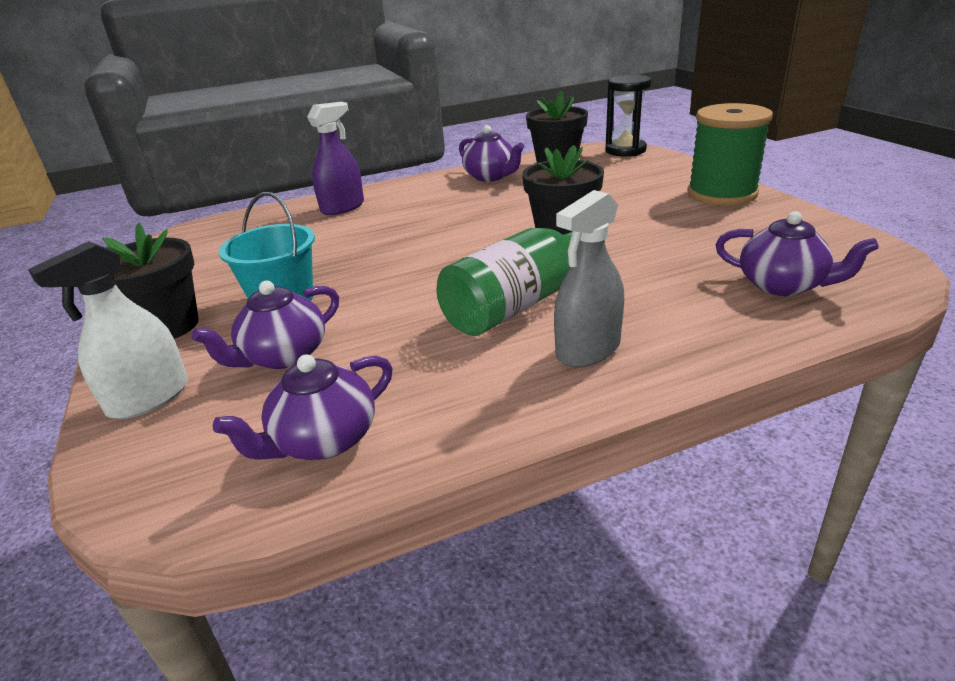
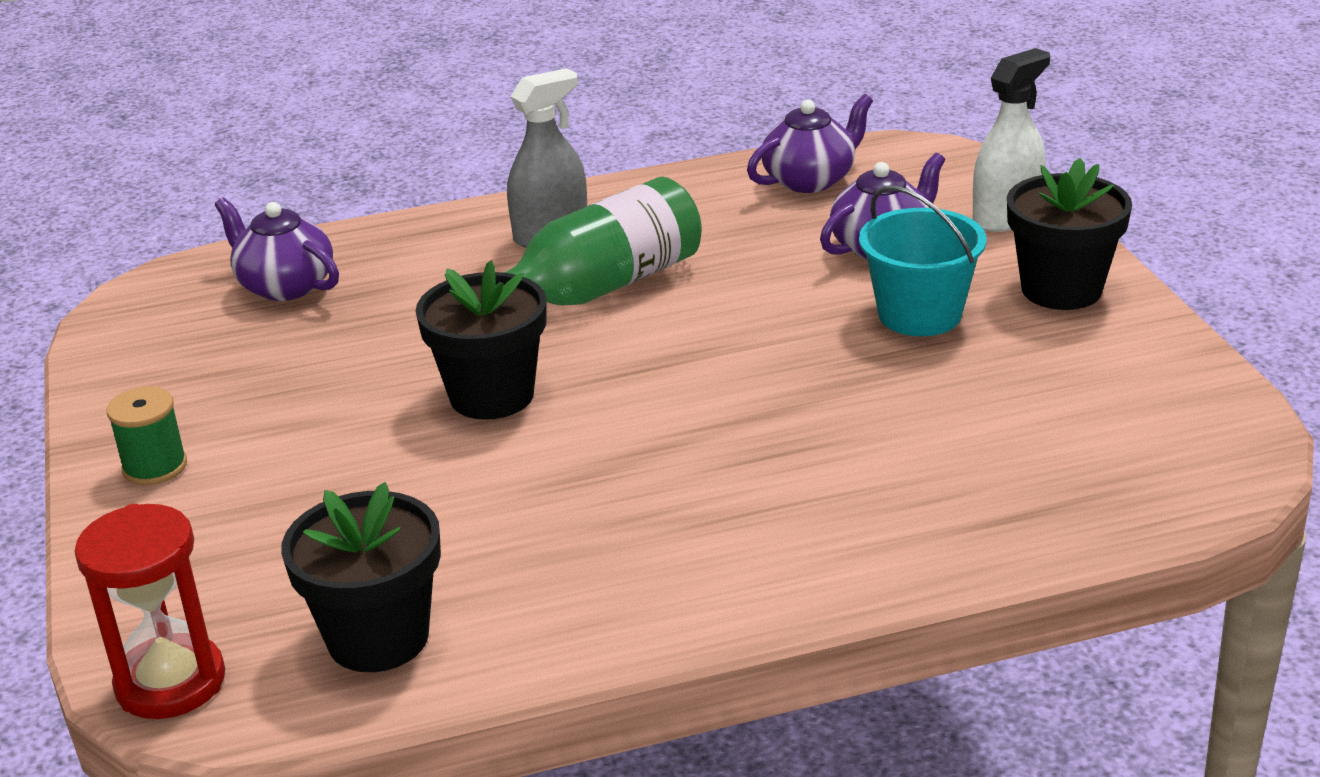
camera: 175 degrees left, 0 degrees up
(342, 207) = (902, 525): purple spray bottle -> none
(491, 177) = (556, 604): purple teapot -> none
(625, 150) = (170, 682): black hourglass -> red hourglass
(722, 194) = (155, 467): green spool -> green spool, size x0.51

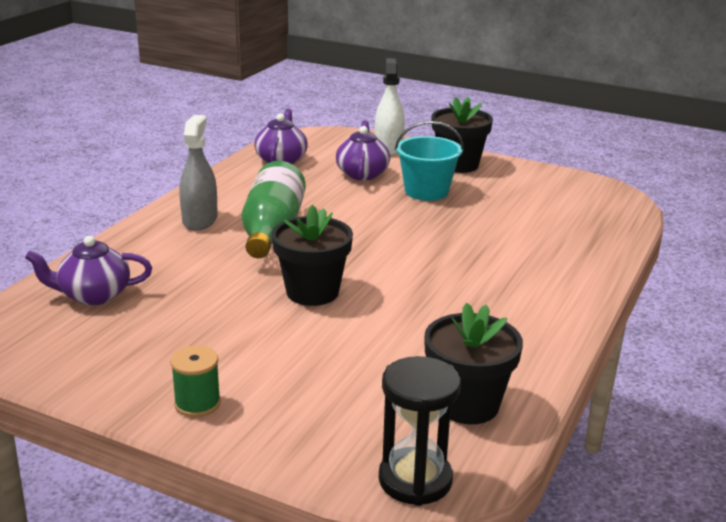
camera: 50 degrees left, 5 degrees down
(170, 682) = (415, 480): red hourglass -> black hourglass

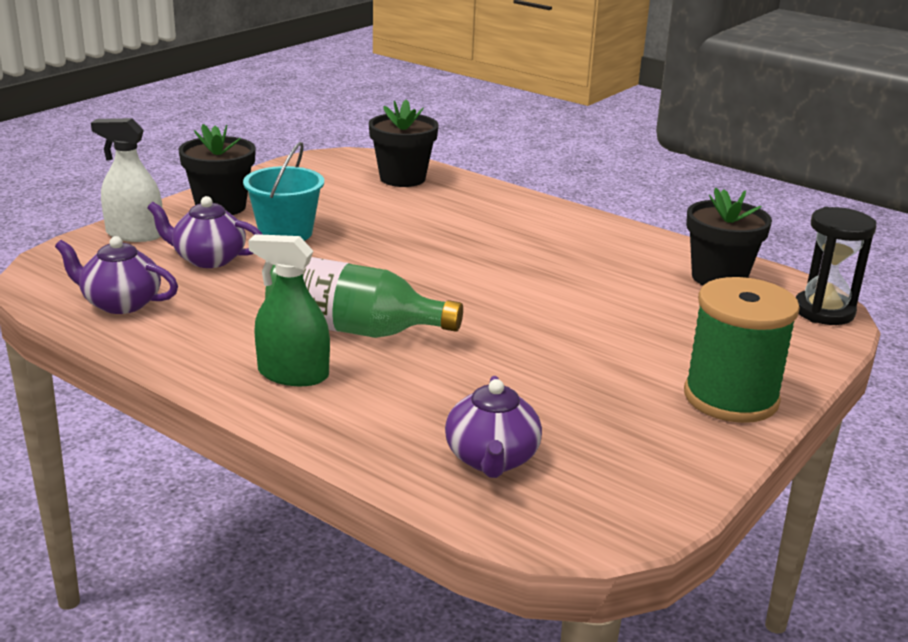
camera: 80 degrees left, 0 degrees up
(197, 403) = (731, 398): green spool -> green spool, size x1.98
(200, 220) = (293, 374): grey spray bottle -> green spray bottle
(312, 292) = (513, 320): black flower pot -> black flower pot (402, 178)

